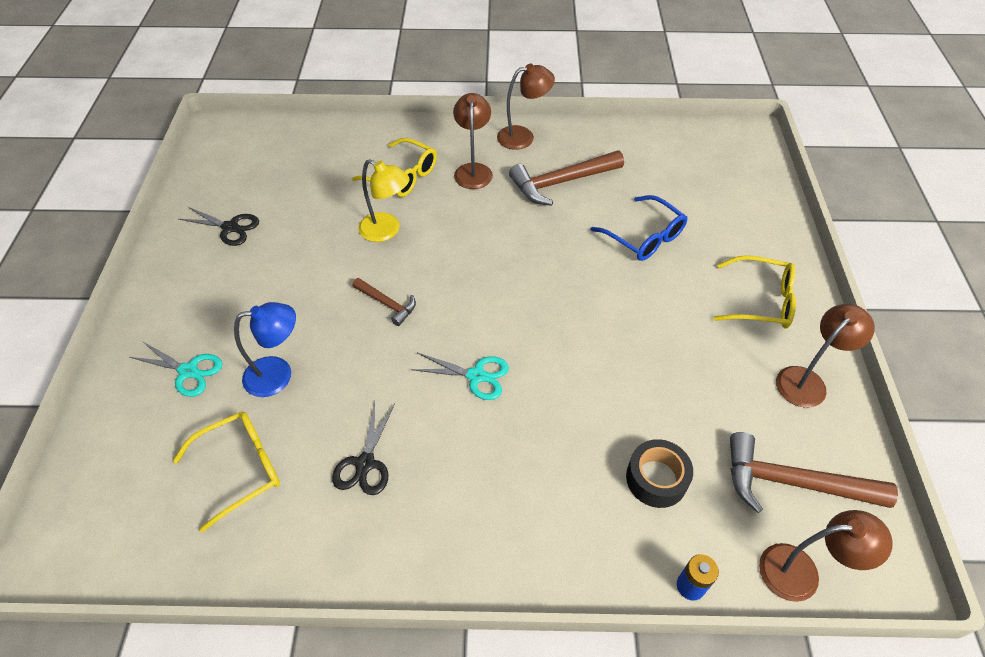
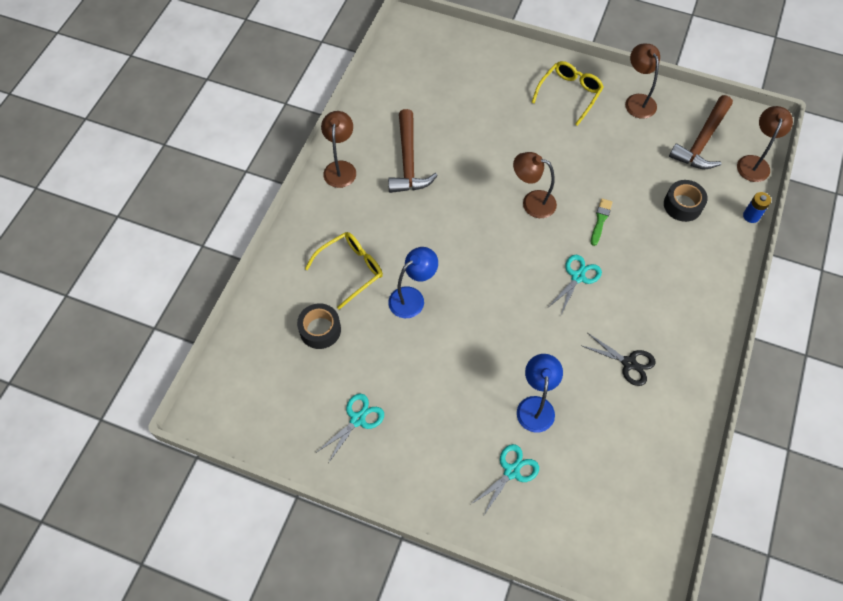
camera: 70 degrees left, 10 degrees up
(230, 227) = (357, 419): black scissors -> turquoise scissors
(241, 469) = (612, 444): yellow glasses -> none
(325, 174) = (320, 330): none -> black tape
(387, 231) = (412, 298): yellow lamp -> blue lamp
(387, 304) = (492, 316): brown hammer -> none
(473, 170) = (366, 216): brown lamp -> brown lamp (532, 202)
(576, 381) = (600, 220): none -> green brush
(644, 237) = (488, 132): blue glasses -> none

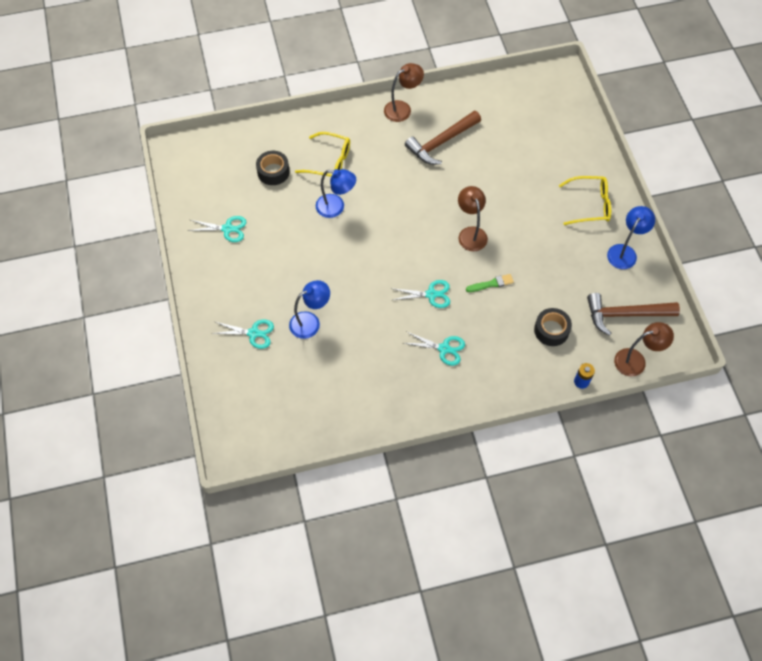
camera: 55 degrees right, 0 degrees up
(629, 363) = (386, 361): black scissors -> none
(637, 101) = (625, 252): brown lamp -> blue lamp
(646, 303) = (444, 349): none -> turquoise scissors

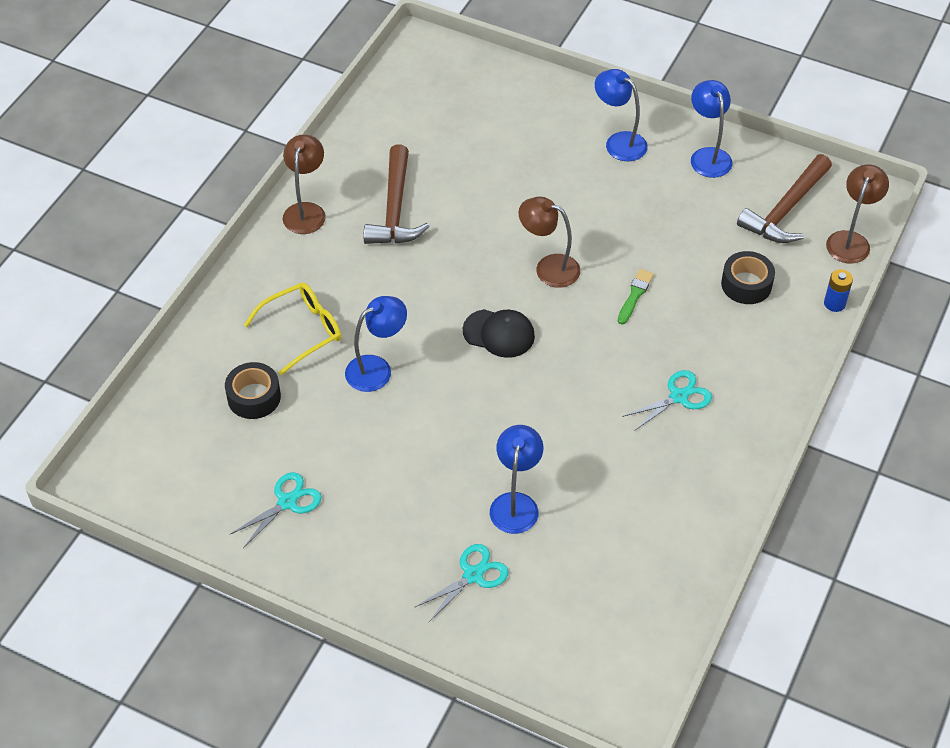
camera: 50 degrees left, 10 degrees down
(407, 242) = (499, 333): none -> black cap
(431, 294) = (594, 359): turquoise scissors -> none
(590, 205) = (619, 142): yellow glasses -> blue lamp

